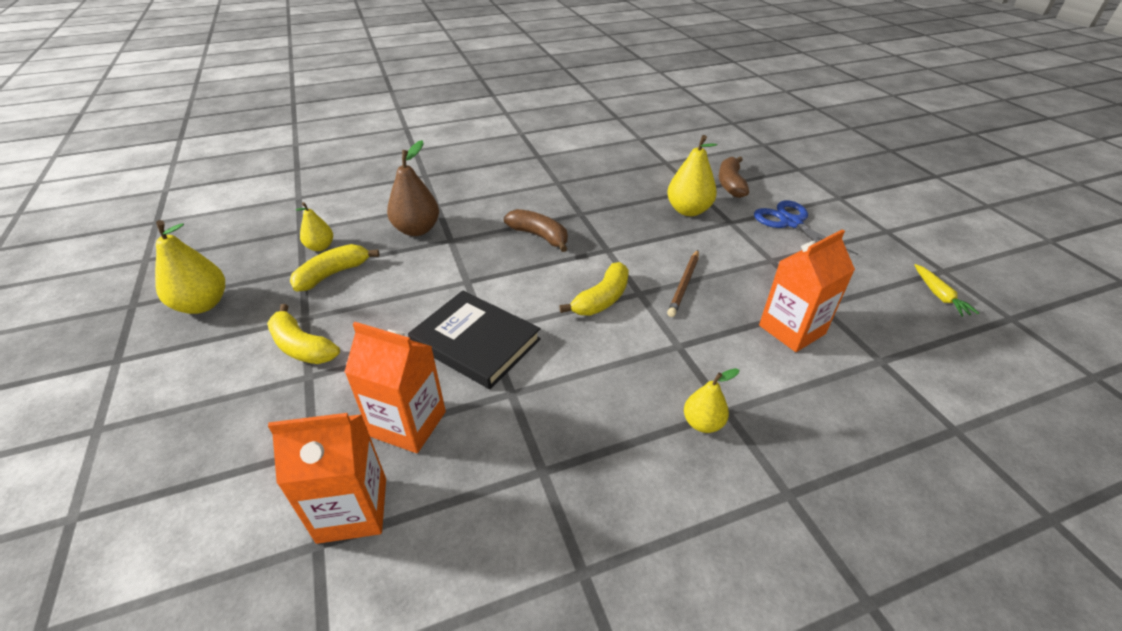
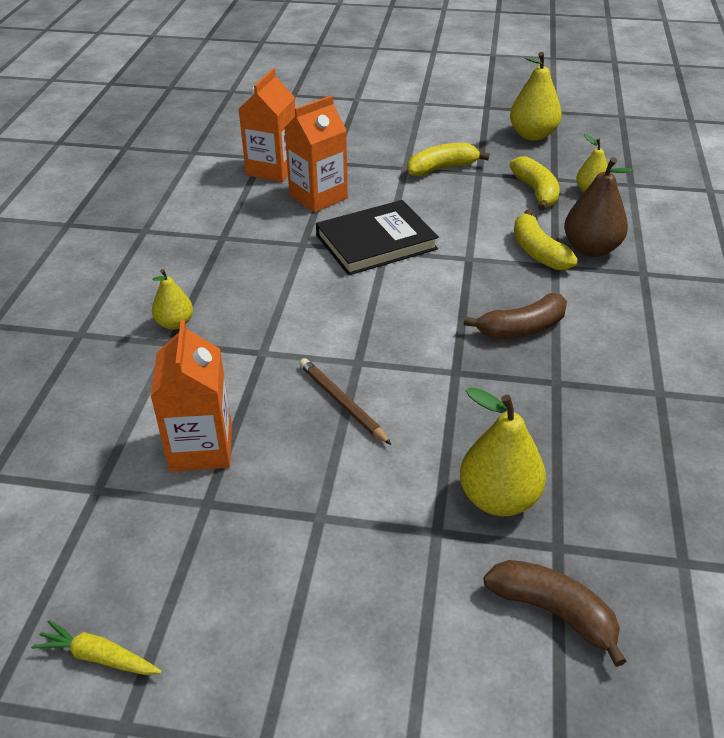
camera: 120 degrees right, 0 degrees up
(602, 299) = (370, 331): yellow banana -> yellow banana (538, 252)
(791, 222) = (384, 612): blue scissors -> none

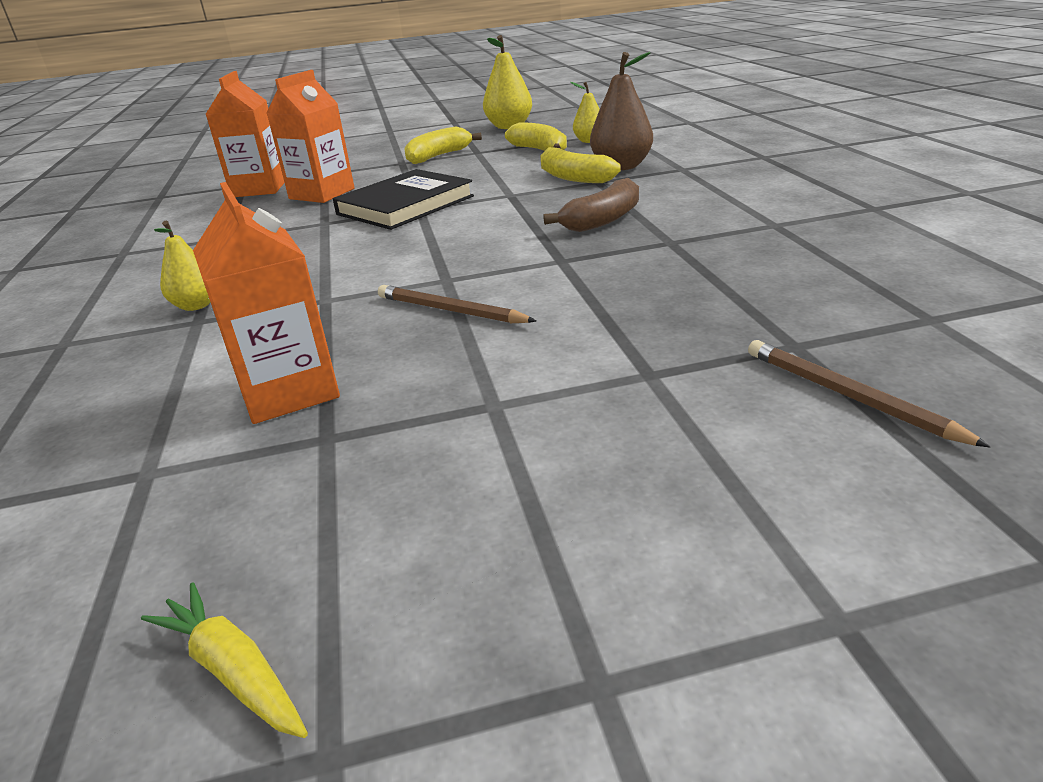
camera: 20 degrees left, 10 degrees down
(99, 657) = (233, 670): yellow carrot -> yellow carrot turned 45 degrees clockwise
(498, 499) = (694, 330): yellow pear -> none
(553, 612) = (848, 396): brown banana -> brown pencil

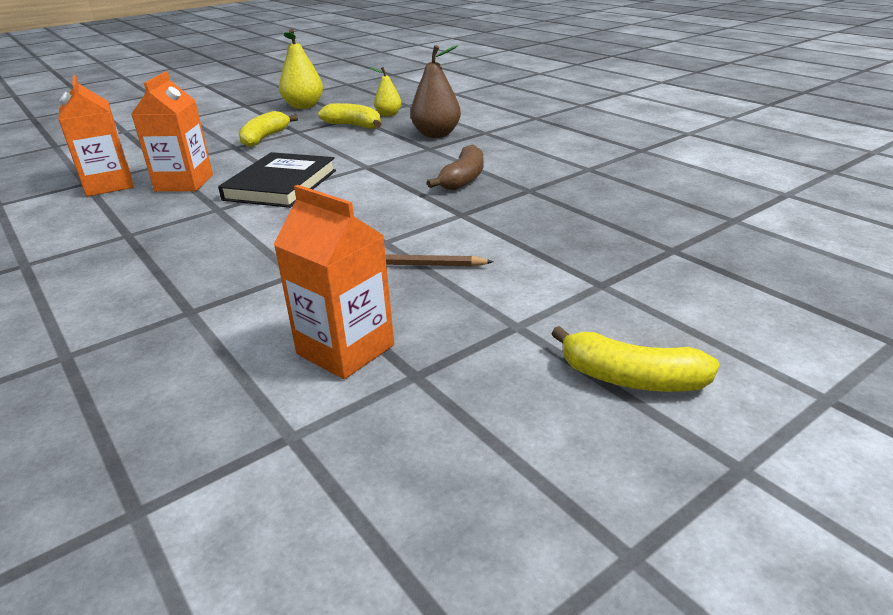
camera: 25 degrees left, 0 degrees up
(196, 305) = (172, 298): yellow pear -> none
(233, 670) = (518, 535): yellow carrot -> none
(574, 178) = (407, 147): yellow banana -> yellow banana (631, 379)
(848, 396) = (729, 275): brown pencil -> none

